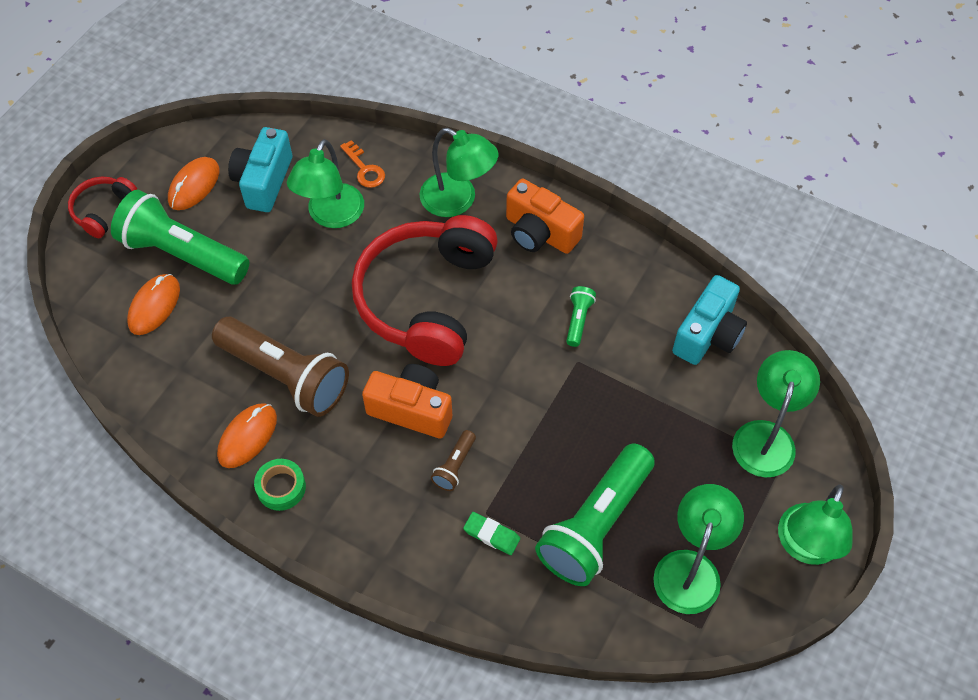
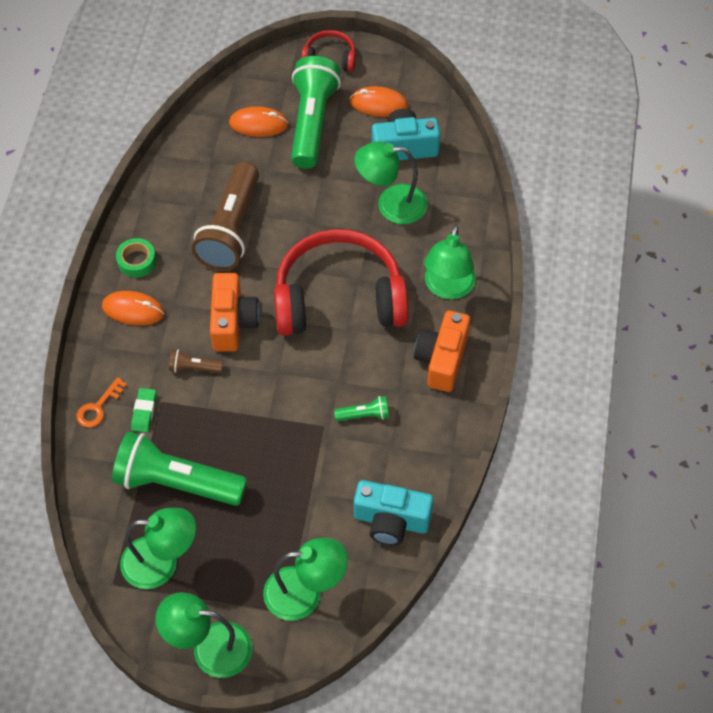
camera: 70 degrees right, 0 degrees up
(247, 437) = (170, 225): orange mouse -> orange mouse (133, 310)
(364, 169) = (449, 210): orange key -> orange key (98, 407)

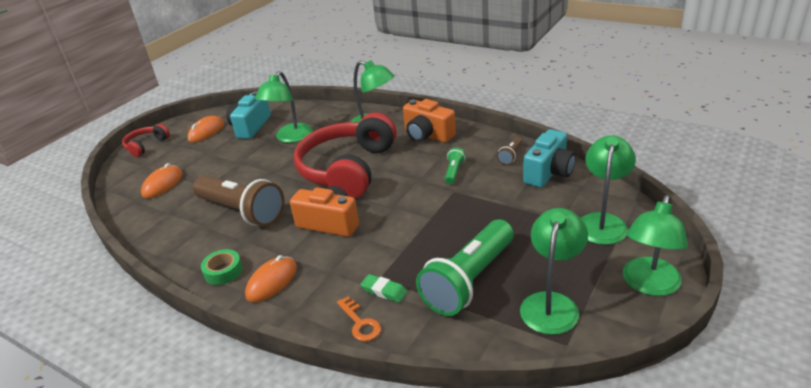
camera: 65 degrees left, 25 degrees down
(194, 368) = (358, 252): brown flashlight -> brown flashlight (510, 156)
(312, 122) = (189, 160): green flashlight -> none

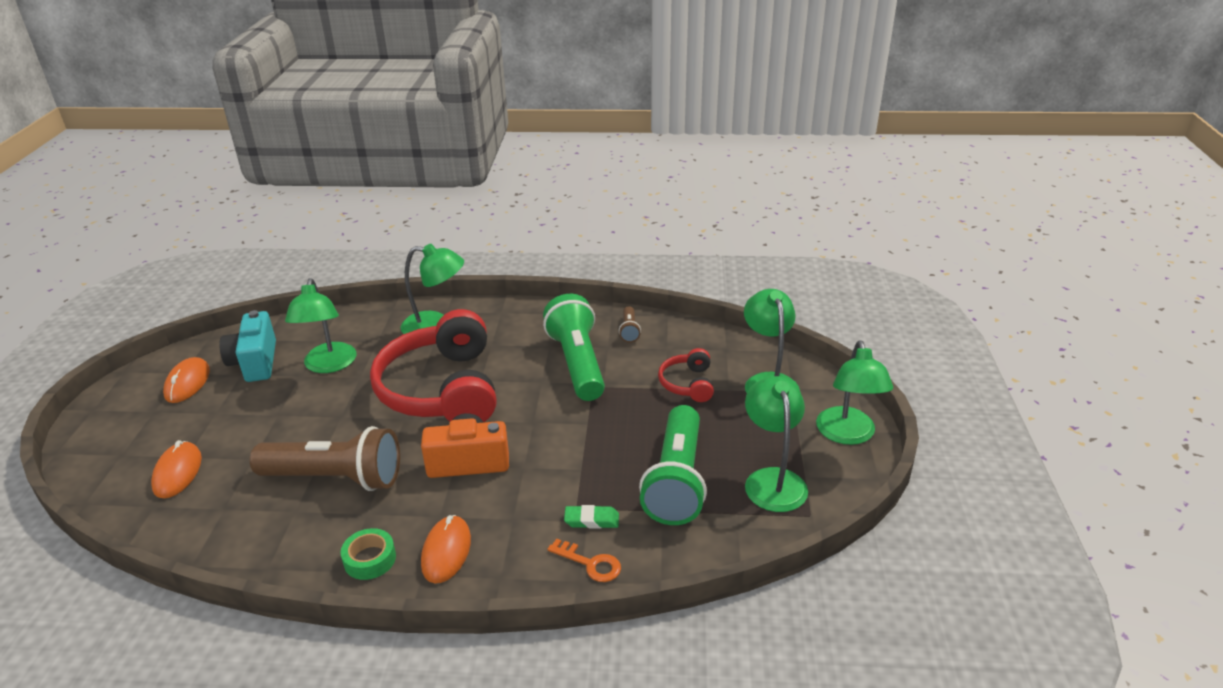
camera: 30 degrees left, 0 degrees up
(146, 145) = (98, 424): red headphones -> red headphones (687, 384)
(427, 135) = (514, 325): orange camera -> none
(454, 172) = (577, 363): green flashlight -> green flashlight, size x2.33
(549, 173) = (682, 341): turquoise camera -> none

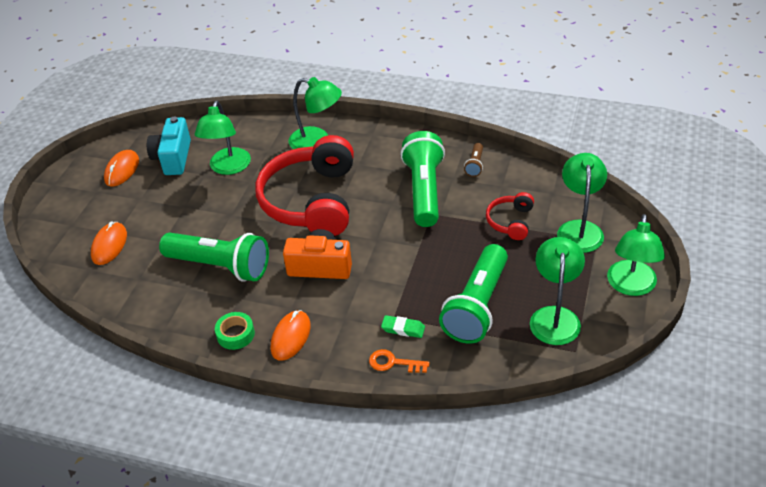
camera: 15 degrees right, 10 degrees up
(335, 478) = (220, 266): brown flashlight -> green flashlight
(590, 563) = (393, 363): orange key -> orange key turned 150 degrees clockwise

